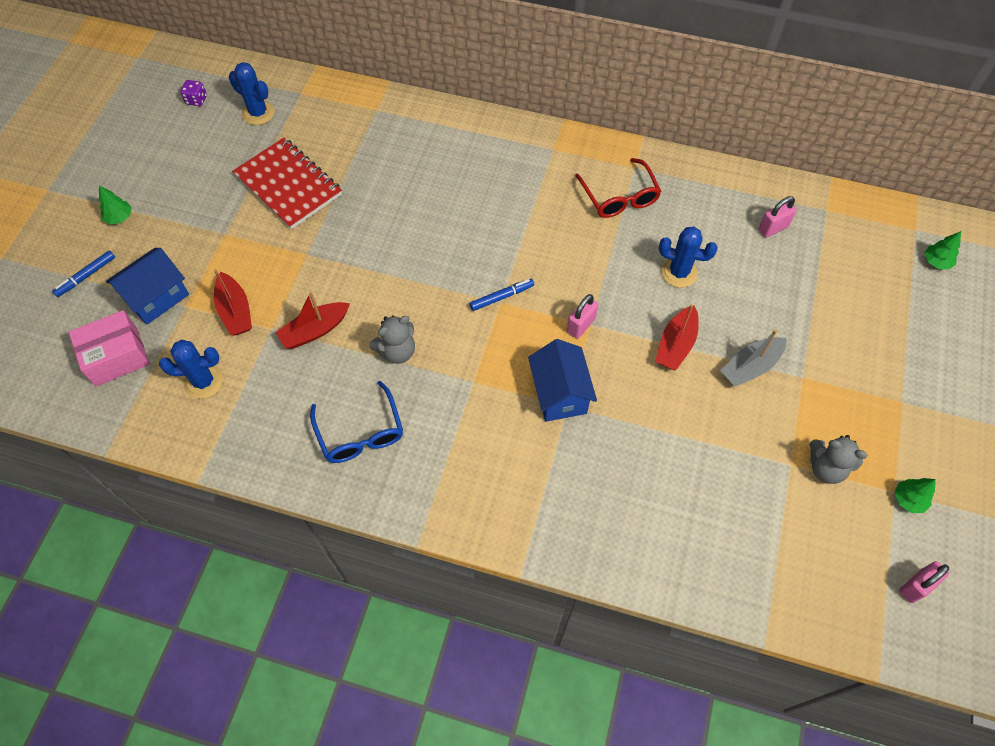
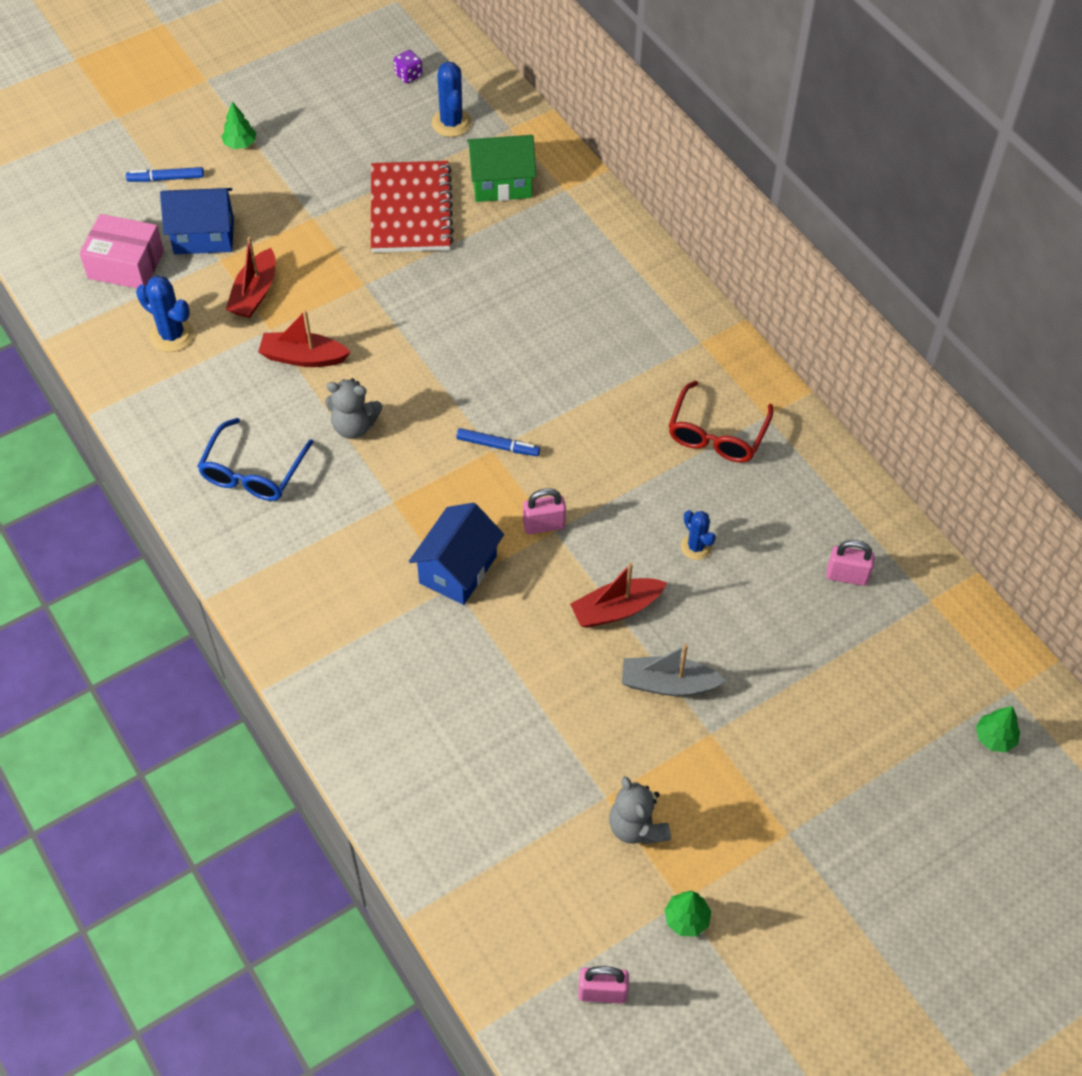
camera: 40 degrees right, 5 degrees down
(331, 131) = (501, 183): none -> green house
(679, 272) = (696, 547): blue cactus -> blue cactus, size x0.66

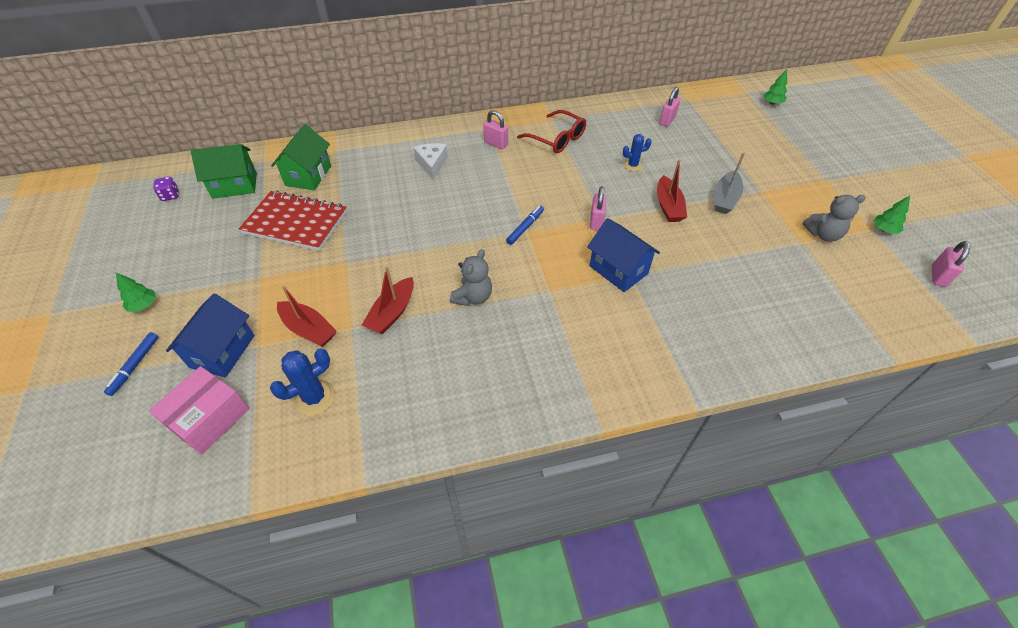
camera: 70 degrees left, 5 degrees down
(253, 472) = (488, 369): blue glasses -> none
(451, 123) = (235, 185): blue cactus -> green house
(584, 303) = (432, 164): none -> white cheese
(667, 361) = (496, 144): none -> pink padlock

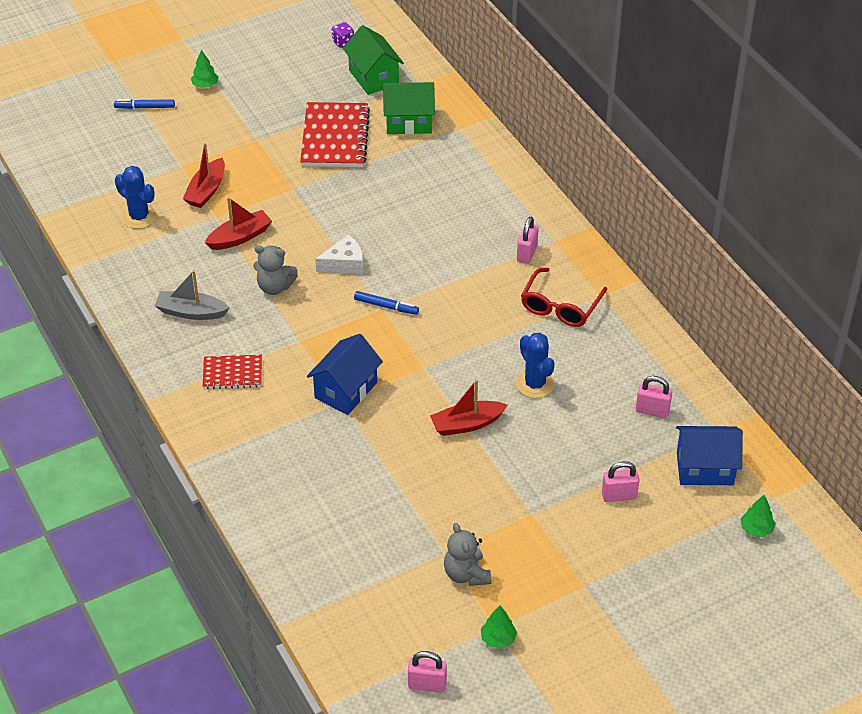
camera: 75 degrees right, 5 degrees down
(209, 418) = (108, 166): pink box -> none
(222, 351) = (170, 149): blue house -> blue house (705, 468)
(392, 313) = (240, 237): red boat -> red boat turned 135 degrees clockwise
(432, 164) = (465, 209): white cheese -> white cheese (344, 263)
(579, 348) = (232, 373): none -> red notebook
(596, 221) = (416, 363): pink padlock -> pink padlock (619, 495)
(632, 165) = (535, 384): blue cactus -> blue cactus, size x1.53
(725, 199) = (501, 478): grey boat -> grey boat (191, 312)

